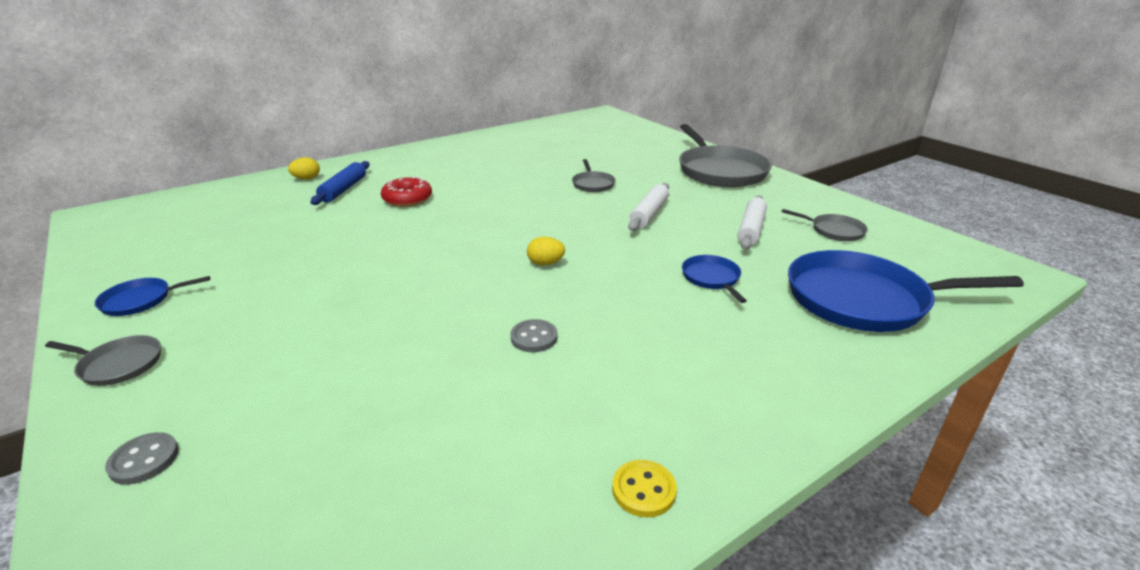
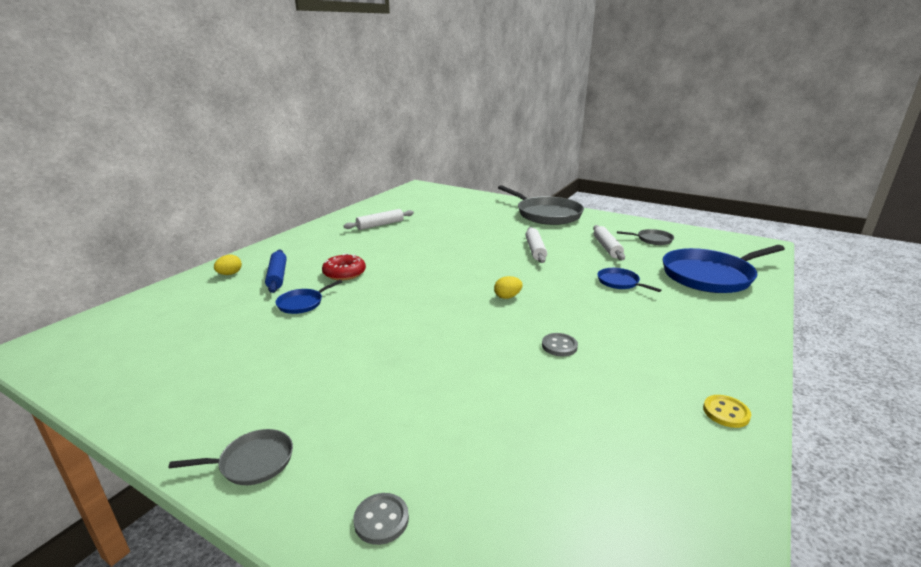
camera: 25 degrees left, 5 degrees down
(140, 300) = (200, 407): blue pan -> blue pan (302, 303)
(505, 152) = (380, 225): none -> white rolling pin
(592, 184) = (473, 237): grey pan -> none

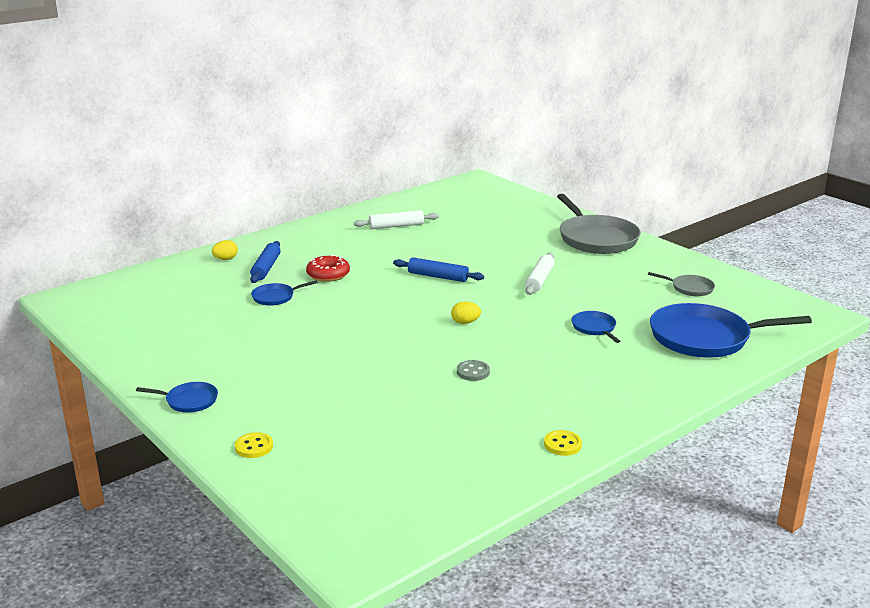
camera: 20 degrees right, 0 degrees up
(252, 462) = (189, 401): grey pan -> blue pan
(381, 520) = (254, 447): grey button -> yellow button
(448, 260) = (438, 276): none -> blue rolling pin
(607, 248) = (623, 289): white rolling pin -> none

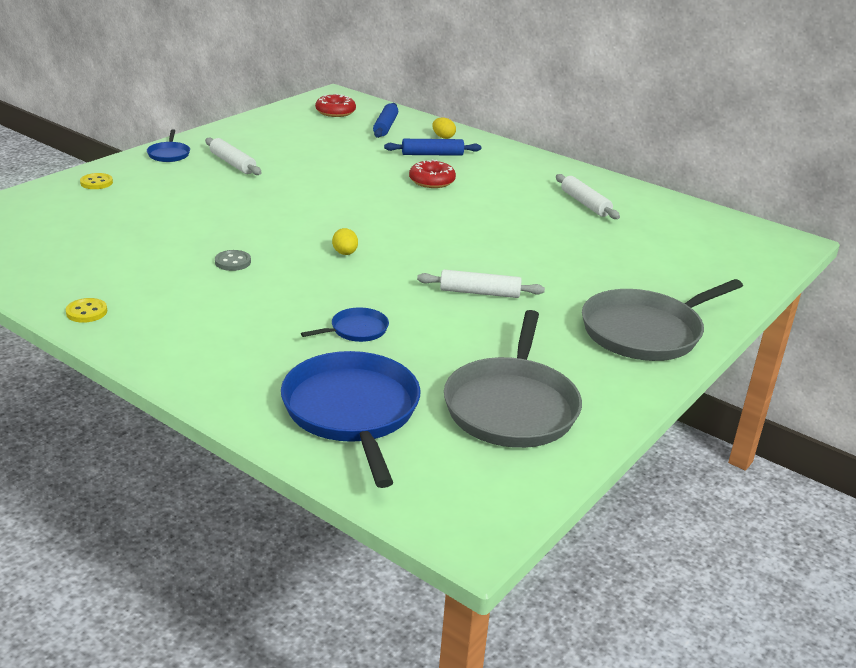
camera: 75 degrees right, 5 degrees up
(118, 302) = (335, 112): none -> red donut
(237, 364) = (233, 163): none -> white rolling pin
(275, 297) = (369, 164): blue pan -> none
(438, 276) = (456, 233): blue rolling pin -> blue rolling pin (385, 126)
(690, 288) = (512, 406): grey pan -> grey pan, size x2.15

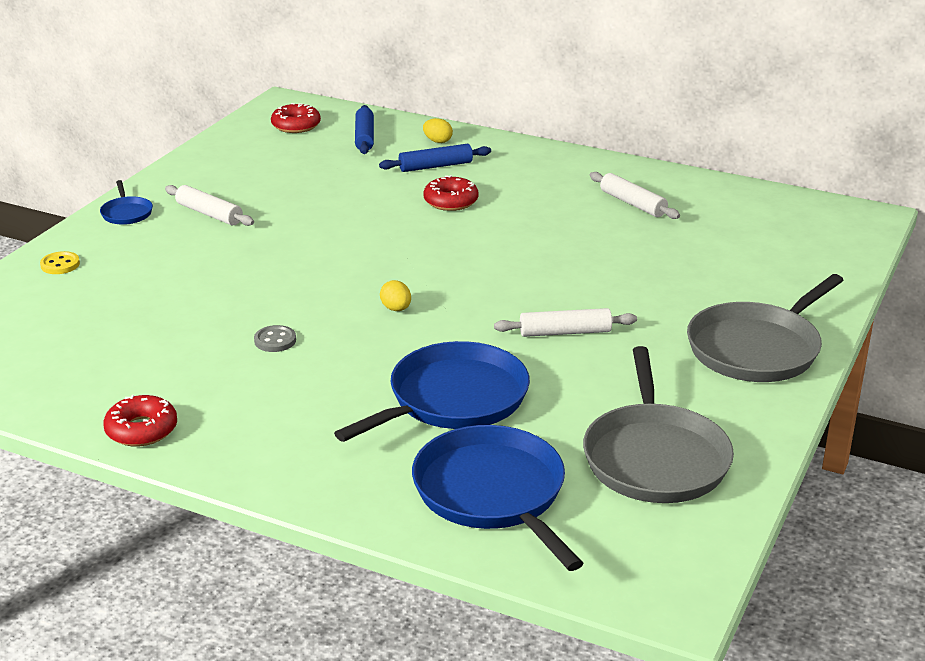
camera: 10 degrees left, 0 degrees up
(86, 312) = (141, 430): yellow button -> red donut
(356, 330) = (452, 399): blue pan -> blue pan, size x2.15

